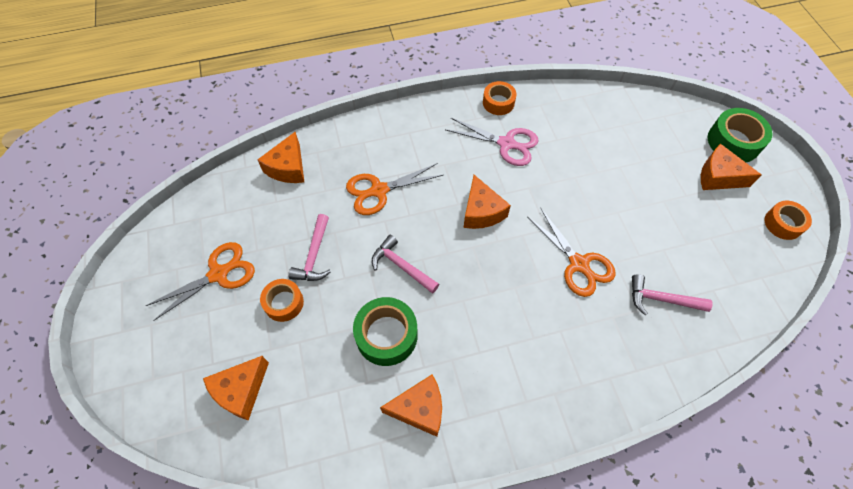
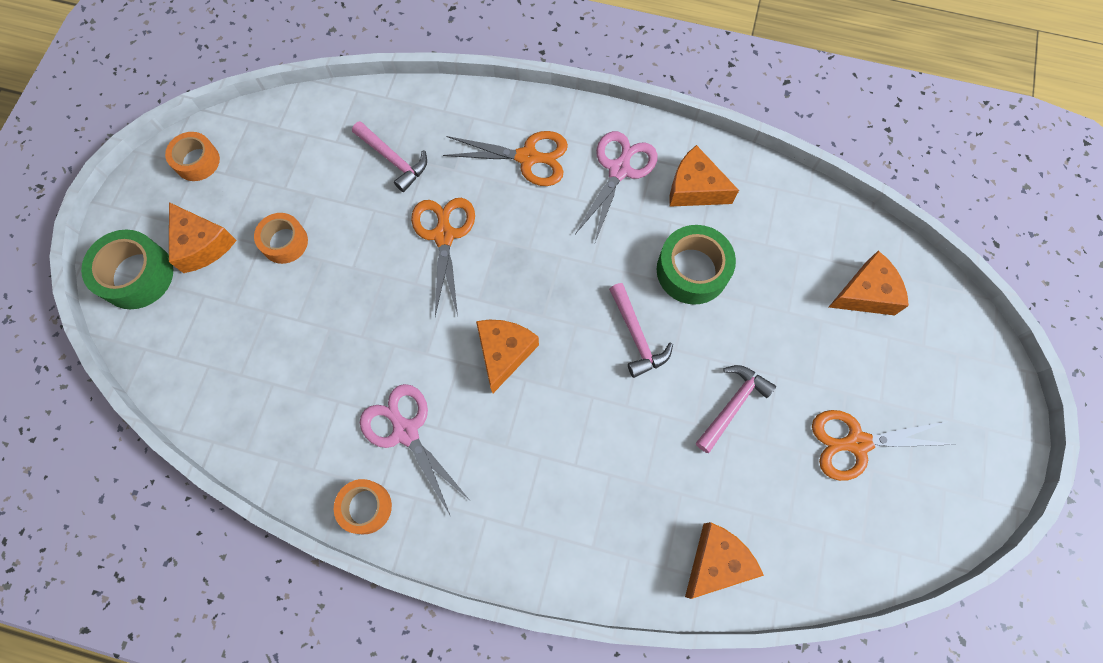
camera: 150 degrees left, 10 degrees up
(284, 303) = (789, 364): orange tape -> orange tape (284, 242)
(378, 191) = (612, 453): orange scissors -> orange scissors (528, 157)
(490, 391) = (619, 169): none -> pink scissors

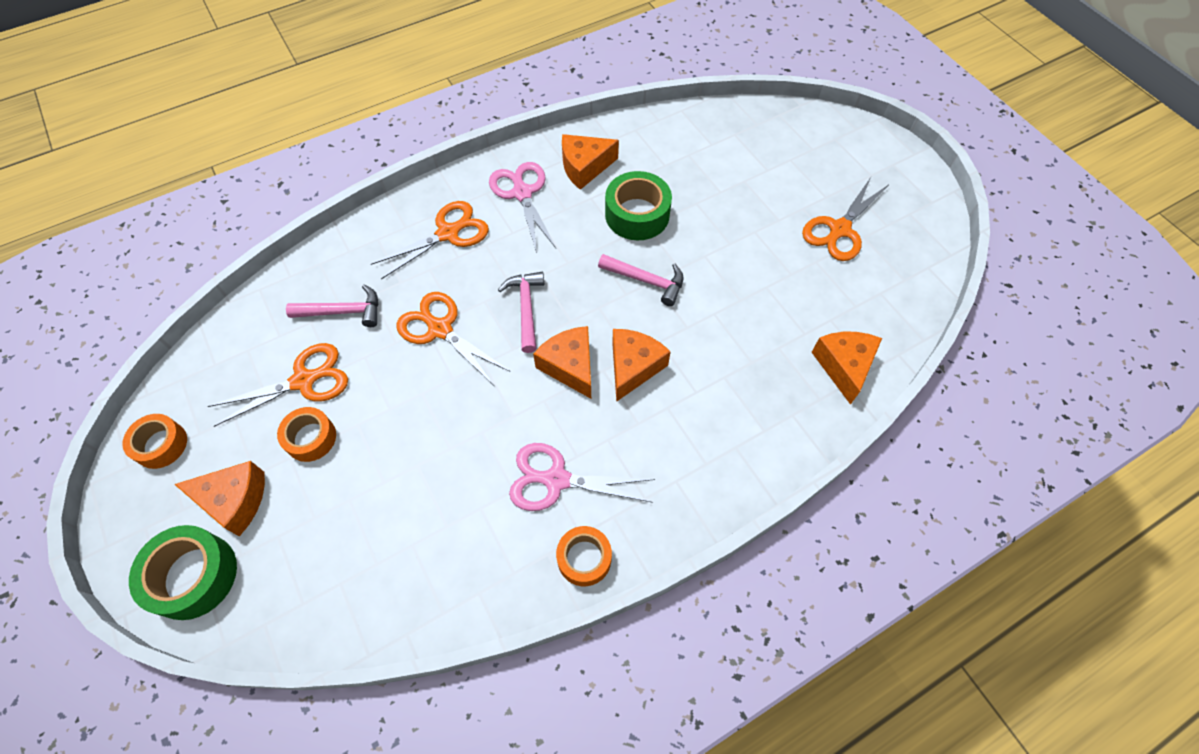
camera: 45 degrees left, 10 degrees down
(320, 193) = (304, 380): none -> orange scissors
(732, 405) = (749, 270): pink hammer -> pink hammer (526, 308)
(865, 293) = (751, 147): orange cheese -> orange cheese (633, 367)

